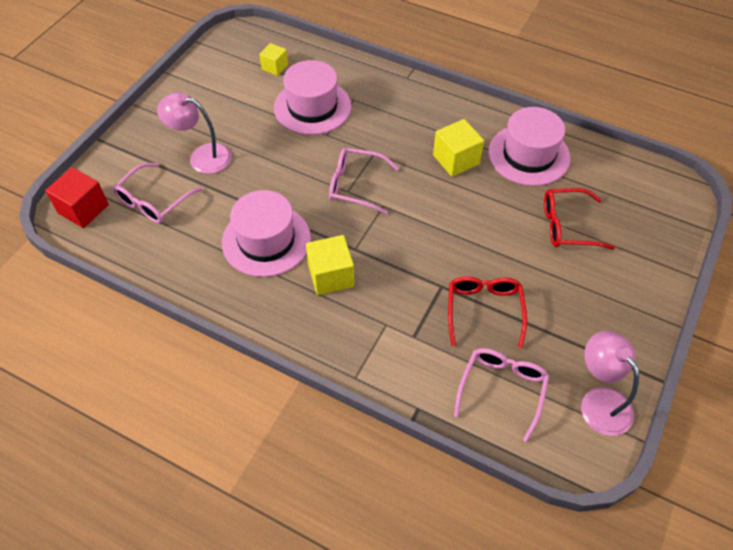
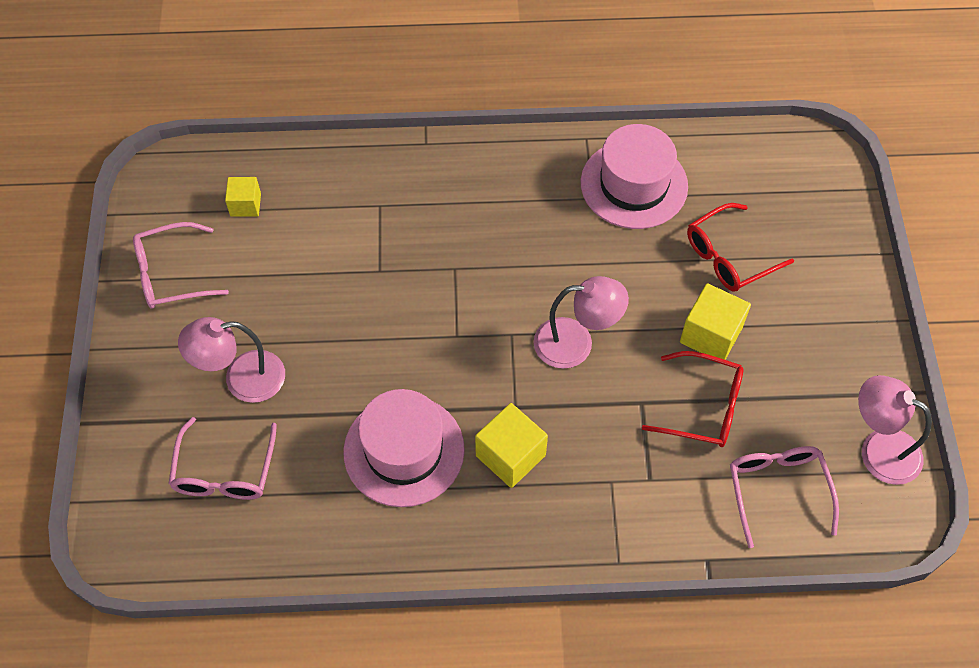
camera: 30 degrees left, 5 degrees up
(83, 209) = (139, 530): red cube -> none
(312, 107) = (335, 240): pink hat -> none
(355, 185) = (461, 323): pink glasses -> pink glasses (171, 274)
(422, 230) = (576, 343): none -> pink lamp
(456, 159) = (556, 231): yellow cube -> yellow cube (711, 335)
(484, 310) = (703, 407): red glasses -> red glasses turned 135 degrees clockwise

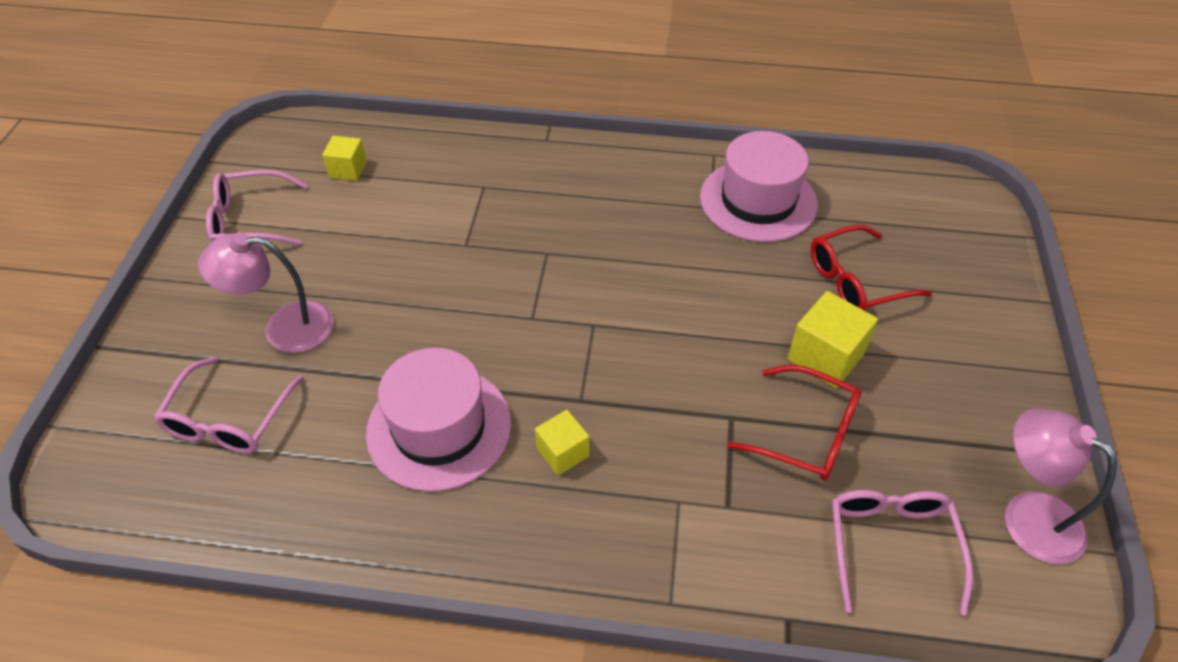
camera: 10 degrees right, 10 degrees down
(510, 455) = (562, 452): yellow cube -> yellow cube, size x0.63
(576, 343) = (665, 343): pink lamp -> none

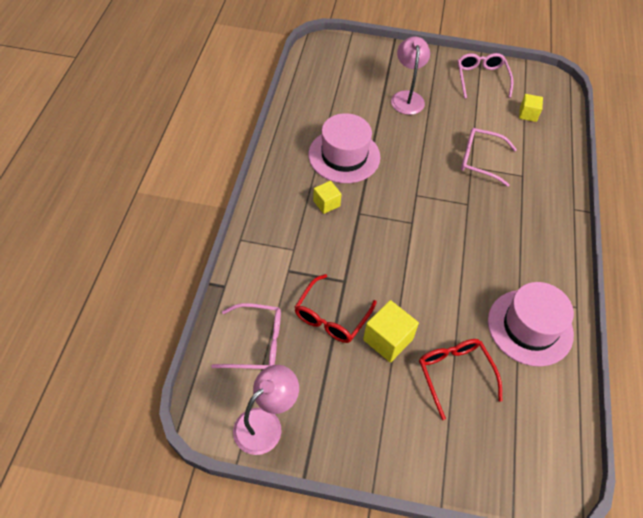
camera: 90 degrees right, 5 degrees up
(229, 420) = (352, 84): pink glasses -> pink glasses (480, 160)

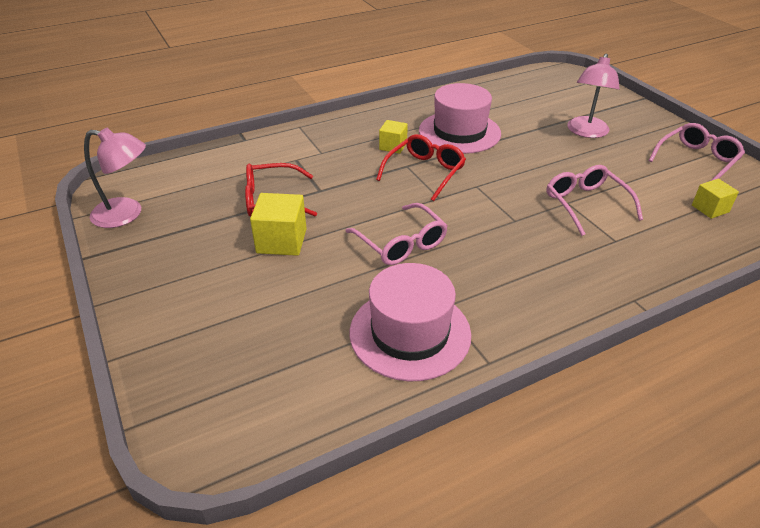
camera: 55 degrees right, 15 degrees down
(257, 343) = (204, 176): pink glasses -> pink glasses (401, 243)
(407, 97) = (586, 132): pink lamp -> pink lamp turned 150 degrees clockwise
(454, 374) = (285, 301): red glasses -> red glasses (425, 172)

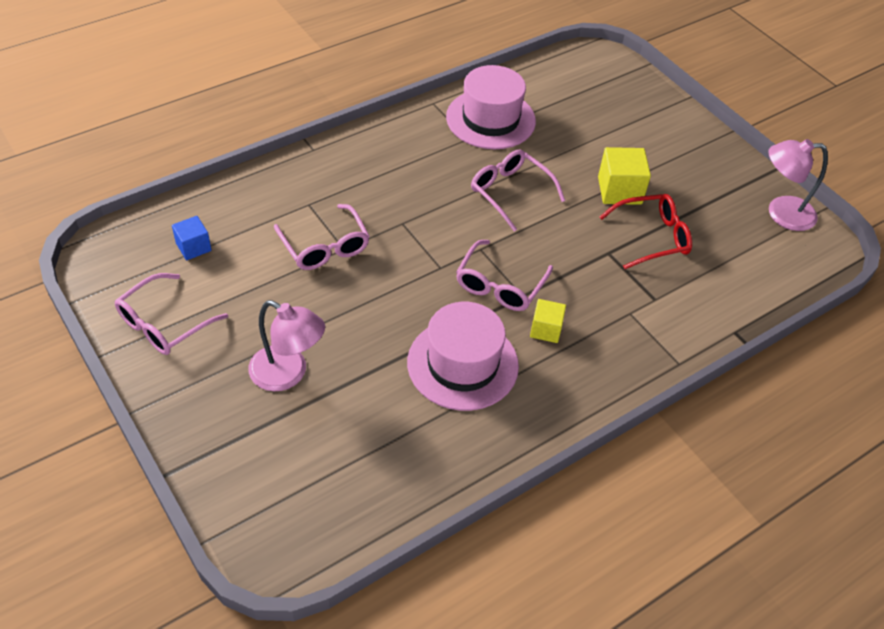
camera: 170 degrees right, 10 degrees up
(425, 172) = (500, 285): red glasses -> pink glasses
(586, 132) = (288, 374): pink lamp -> pink lamp turned 105 degrees clockwise
(710, 209) = (193, 247): yellow cube -> blue cube

